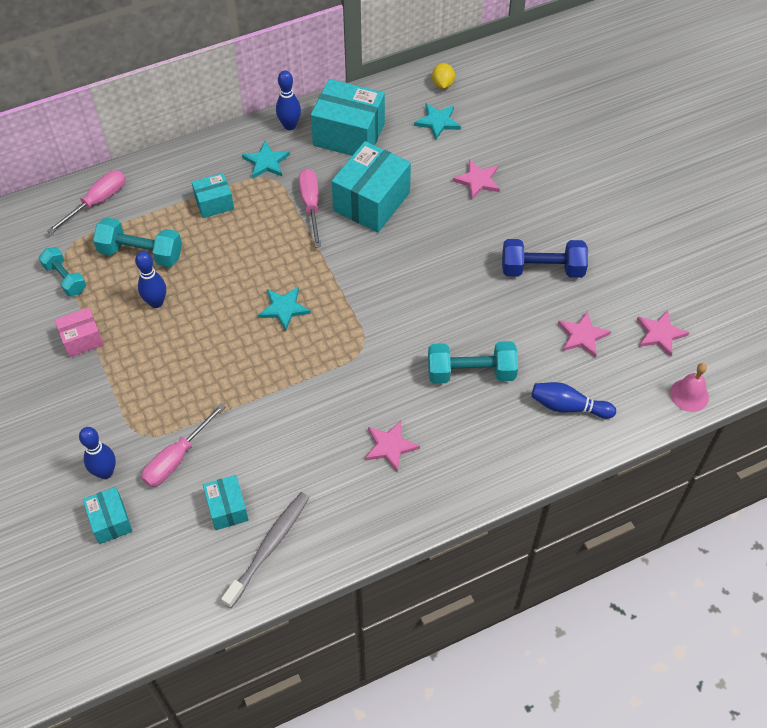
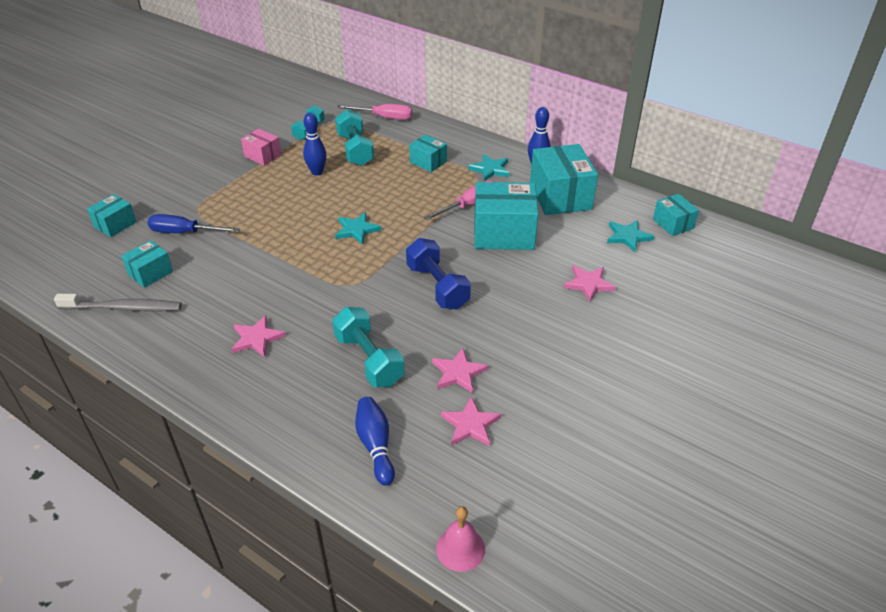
camera: 60 degrees right, 15 degrees down
(105, 472) = (156, 207): blue bowling pin -> none
(177, 458) = (184, 232): pink screwdriver -> blue screwdriver
(442, 84) = (673, 224): yellow lemon -> turquoise box
(542, 269) = (527, 364): blue dumbbell -> blue dumbbell (437, 287)
(660, 334) = (523, 490): pink star -> pink star (458, 373)

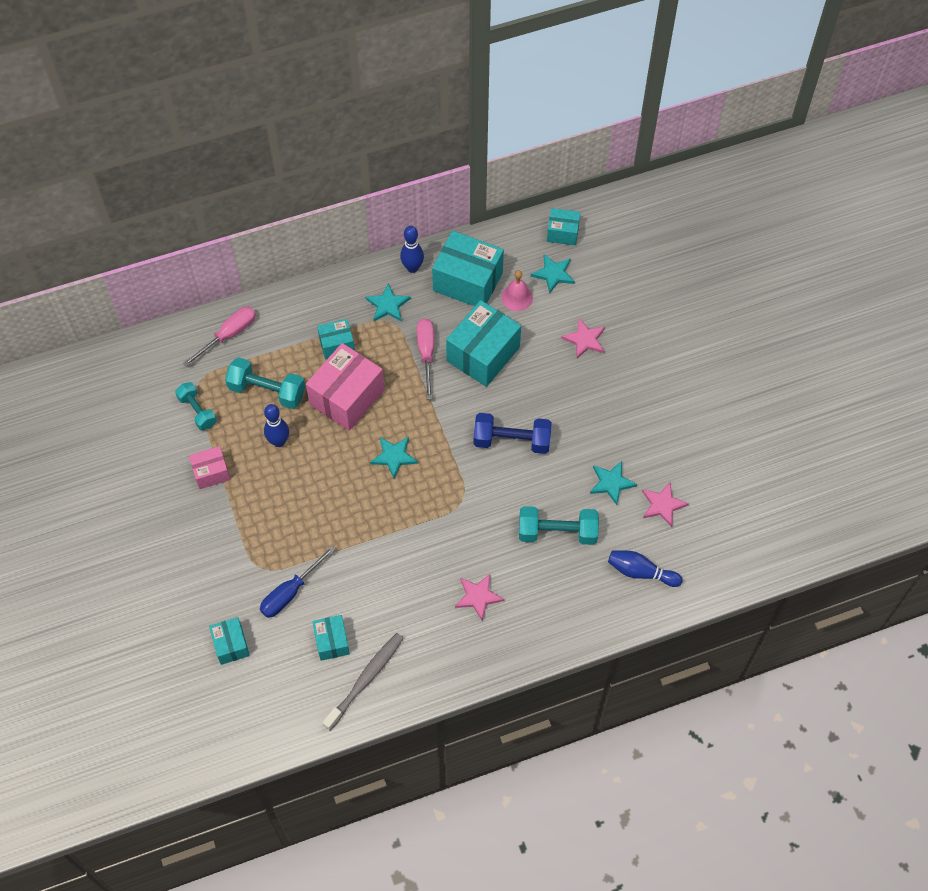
camera: 55 degrees left, 20 degrees up
(387, 185) = (347, 397): none -> pink box
(458, 373) = (611, 483): pink star -> turquoise star
(460, 548) = (751, 570): pink bell -> pink bell (517, 297)

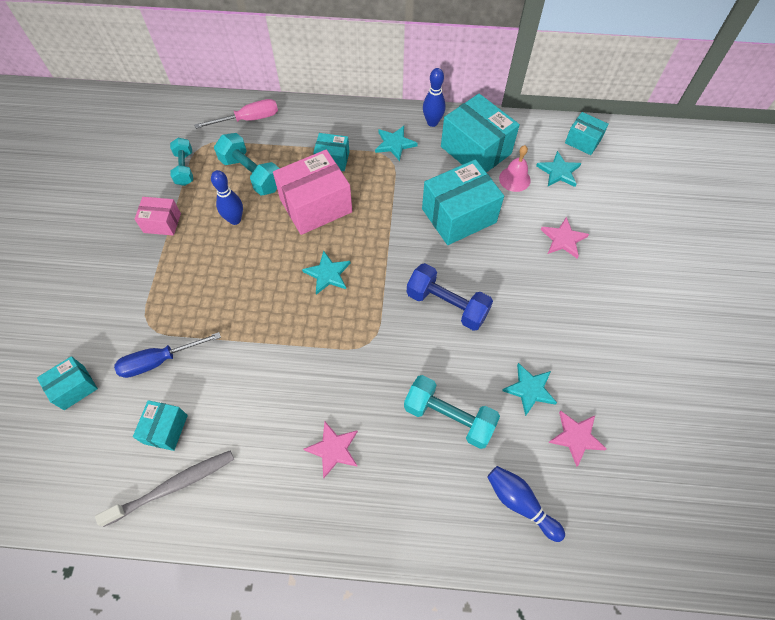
camera: 25 degrees right, 0 degrees up
(231, 645) = (74, 388): turquoise box -> turquoise box turned 45 degrees clockwise
(426, 354) = (406, 196): pink screwdriver -> none

